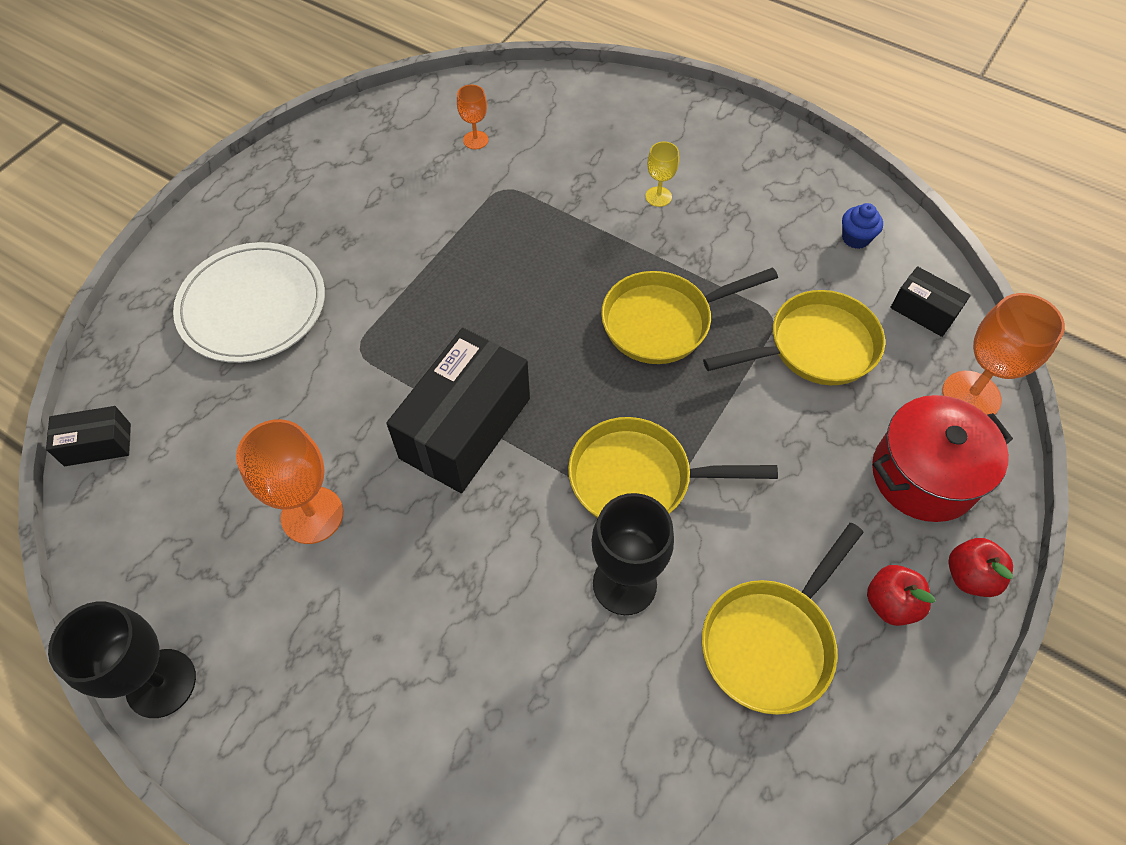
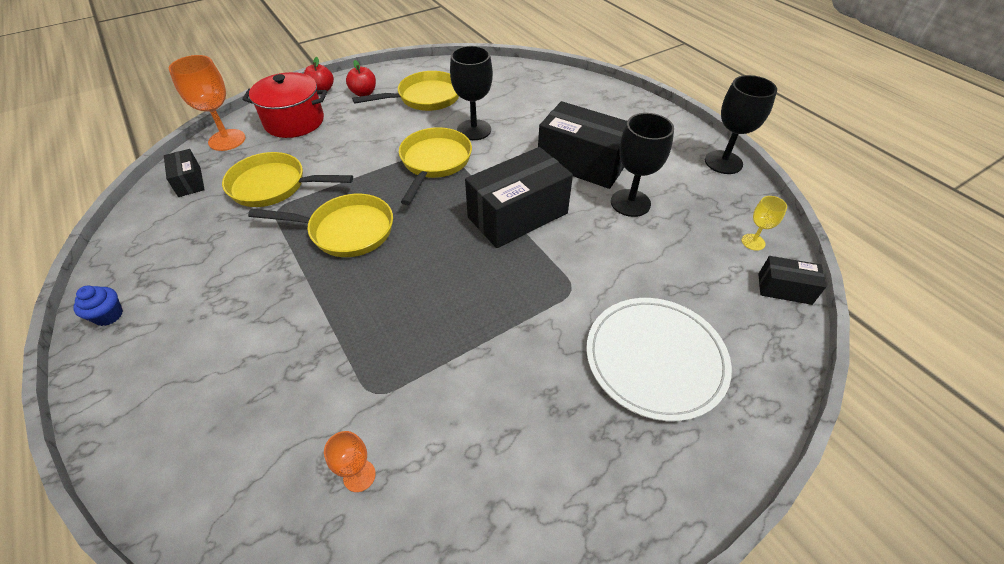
camera: 155 degrees left, 10 degrees down
(312, 515) = (630, 203): orange goblet -> black goblet
(408, 575) = (582, 163): none -> black box
(638, 479) = (434, 162): yellow pan -> yellow pan turned 105 degrees counterclockwise
(658, 196) = (253, 326): yellow goblet -> yellow goblet (753, 242)
(855, 238) = (162, 236): blue cupcake -> blue cupcake (109, 315)

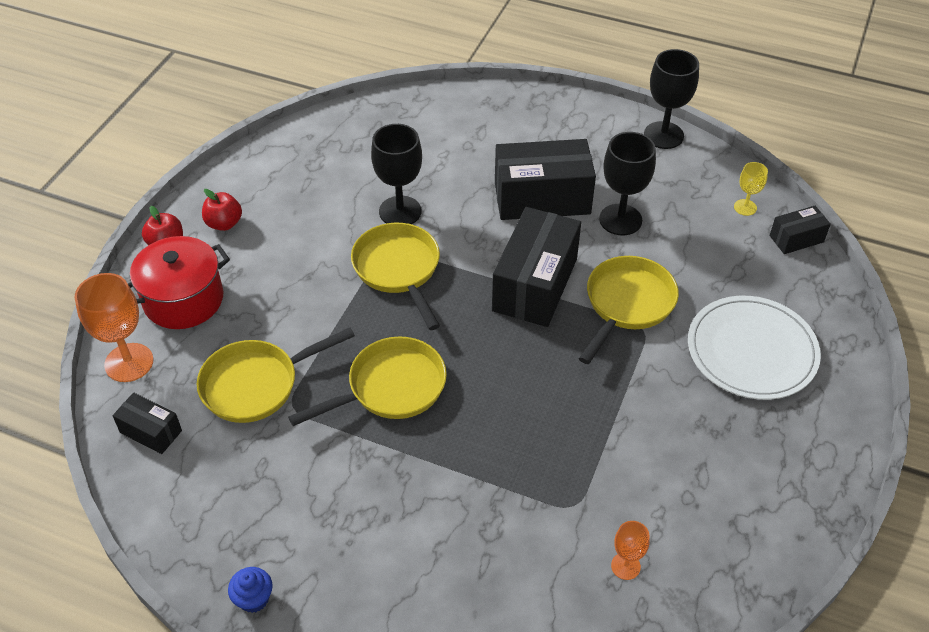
camera: 35 degrees left, 0 degrees up
(425, 98) = (304, 196): yellow pan -> yellow pan (627, 304)

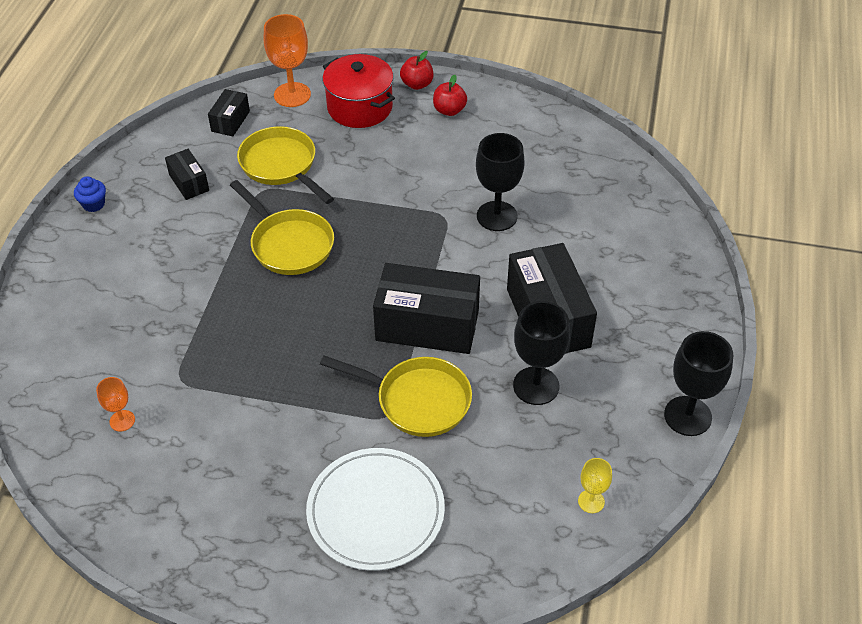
camera: 80 degrees right, 0 degrees up
(398, 269) = (423, 227): yellow pan -> none
(796, 239) = (554, 555): black box -> black box (189, 182)

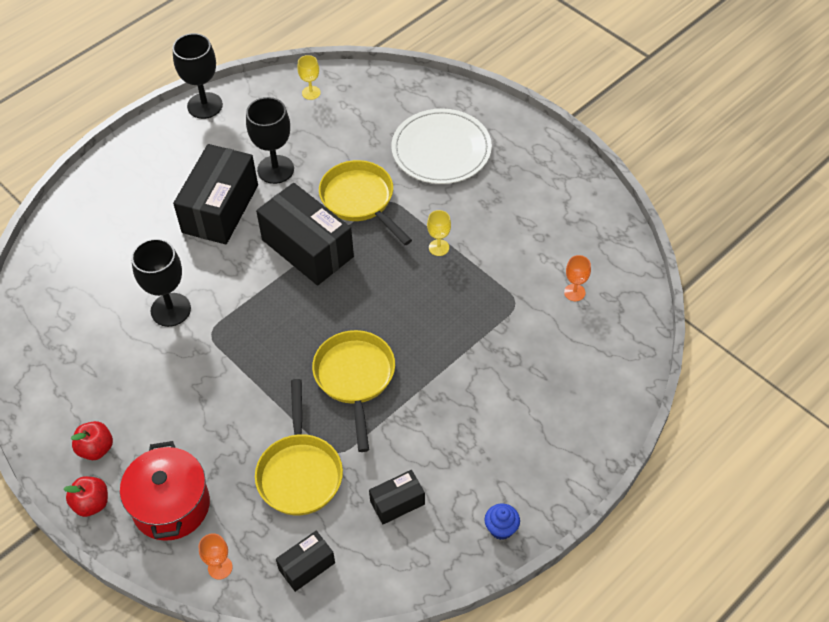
camera: 145 degrees left, 5 degrees up
(189, 182) = (397, 503): black box -> black box turned 60 degrees clockwise
(292, 95) = (220, 567): orange goblet -> orange goblet, size x0.53
(296, 394) = (439, 247): none -> yellow goblet

